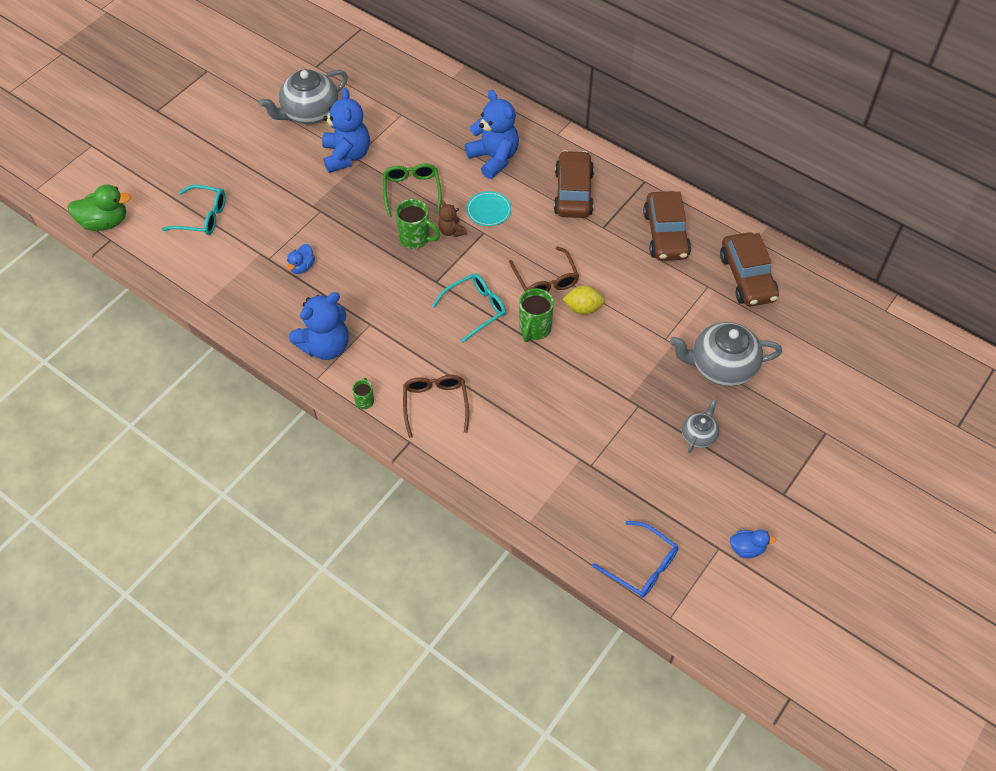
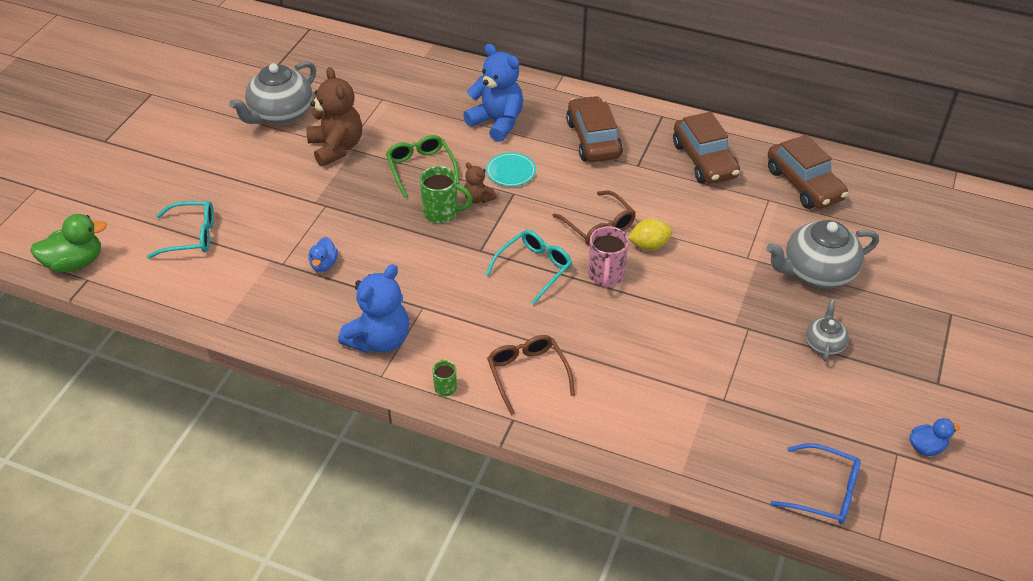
camera: 15 degrees left, 10 degrees down
(347, 156) = (336, 147): blue teddy bear -> brown teddy bear
(534, 329) = (606, 275): green mug -> pink mug

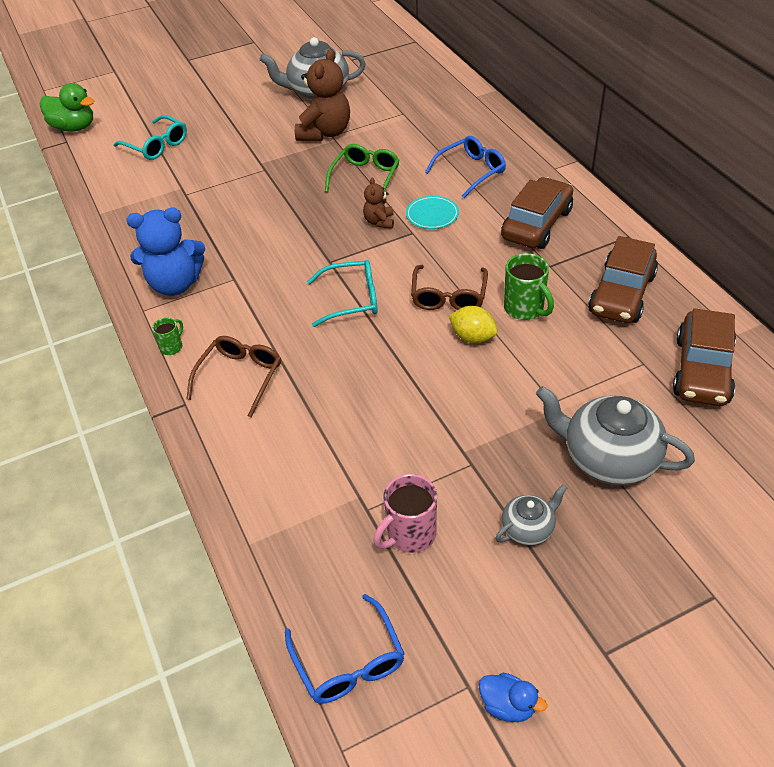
camera: 45 degrees right, 0 degrees up
(324, 264) = (210, 210): blue duck -> none
(442, 213) = (338, 218): green mug -> green mug (524, 309)
(497, 122) = (470, 172): blue teddy bear -> blue glasses
(606, 275) = (402, 339): pink mug -> pink mug (410, 535)

